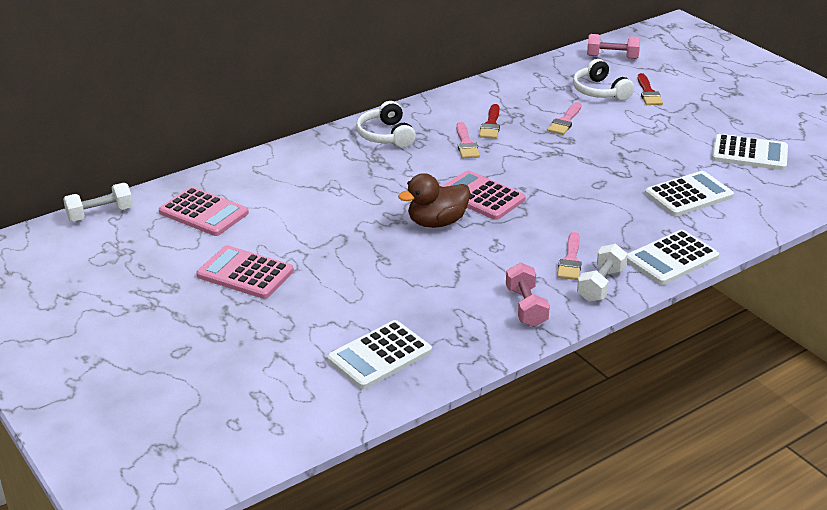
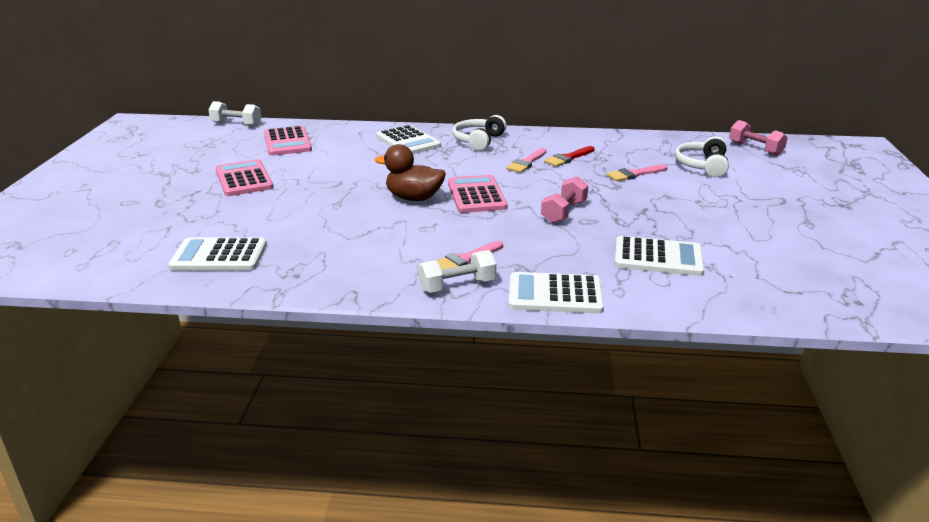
camera: 40 degrees right, 5 degrees down
(526, 307) = (371, 273): pink dumbbell -> pink dumbbell (564, 212)
(648, 93) = (748, 179): red brush -> none
(749, 153) = (779, 251): white calculator -> white calculator (408, 141)

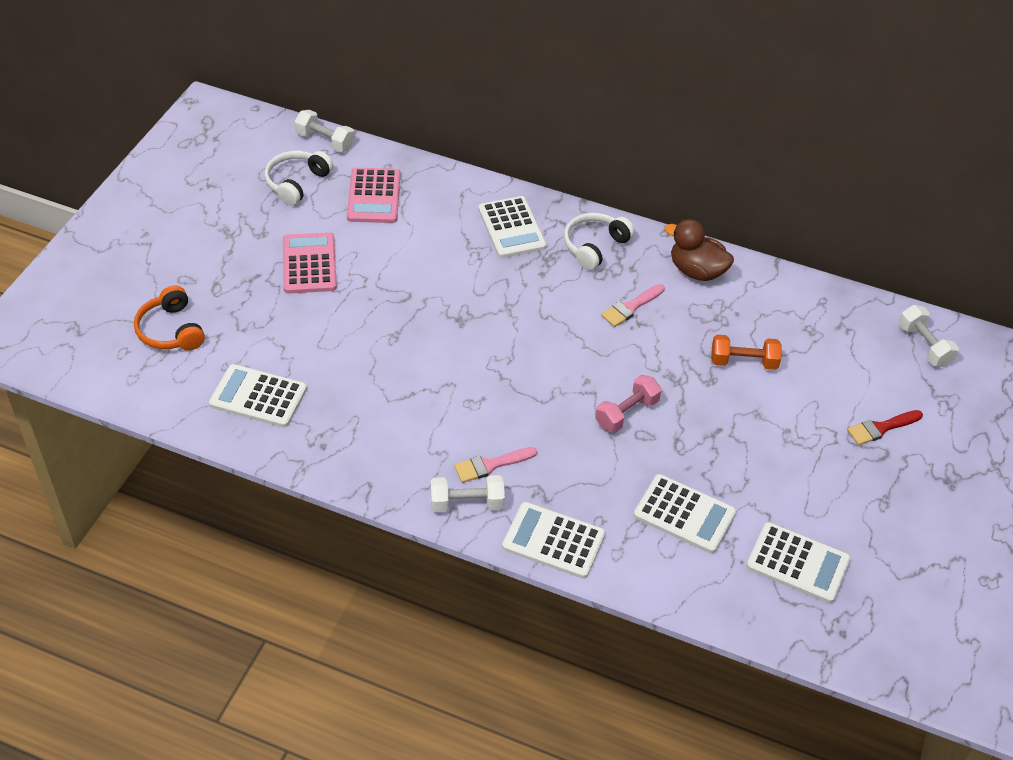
camera: 15 degrees right, 20 degrees up
(118, 231) = (171, 330): none -> orange headphones
(414, 198) = (477, 346): brown duck -> brown duck (696, 271)
(476, 195) = (546, 358): pink calculator -> none
(568, 158) = (683, 310): red brush -> red brush (881, 428)
(634, 174) = (743, 362): pink brush -> orange dumbbell
(702, 165) = (835, 365): white headphones -> white headphones (296, 183)
(755, 149) = (924, 345): pink dumbbell -> white dumbbell
(778, 268) = (798, 563): none -> white calculator

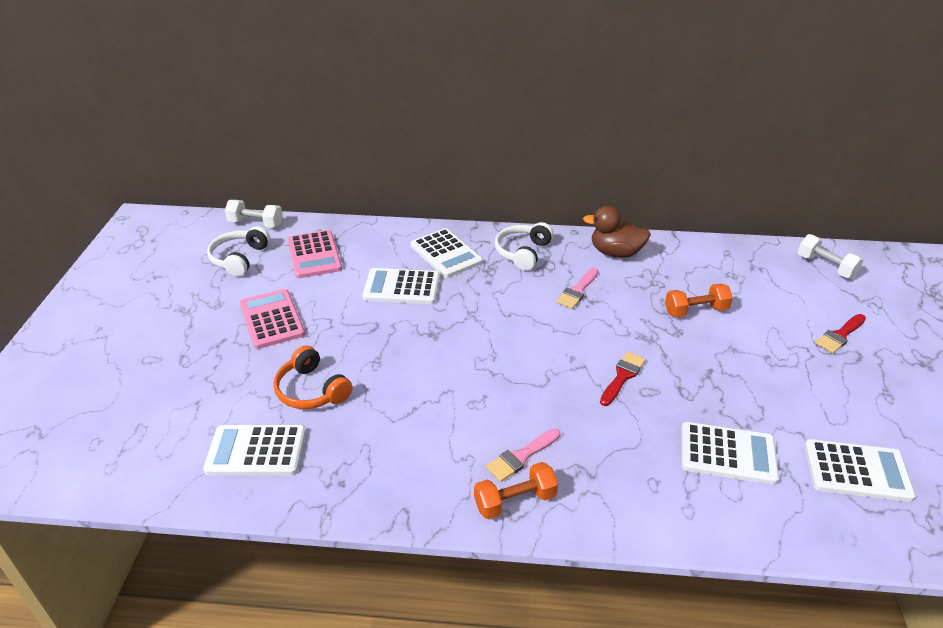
camera: 15 degrees left, 10 degrees down
(171, 330) = (144, 409): orange headphones -> orange headphones (311, 390)
(467, 503) = (515, 501): white dumbbell -> orange dumbbell
(553, 541) = (620, 516): white calculator -> white calculator (401, 287)
(626, 413) = (622, 376): pink dumbbell -> red brush

